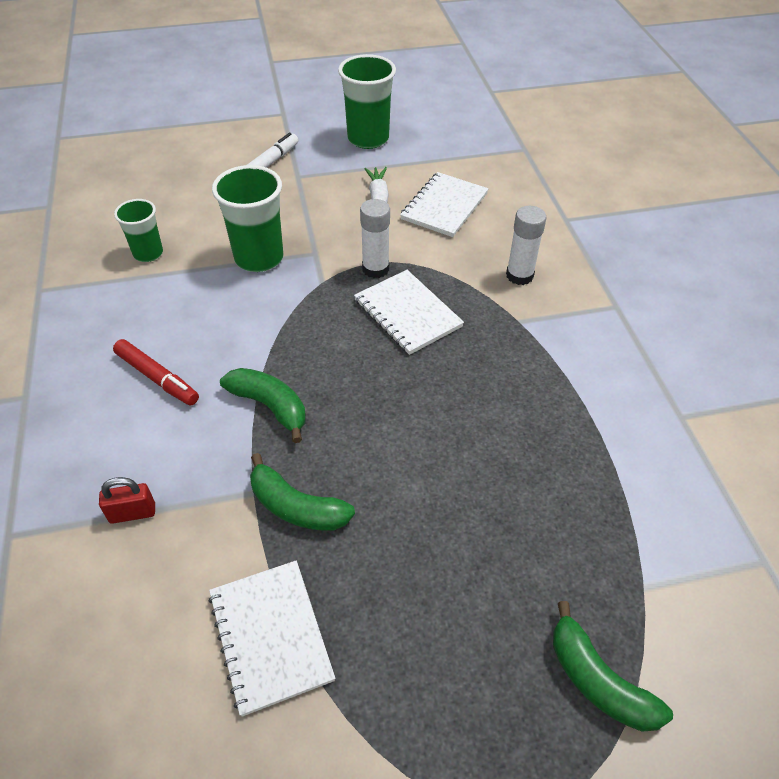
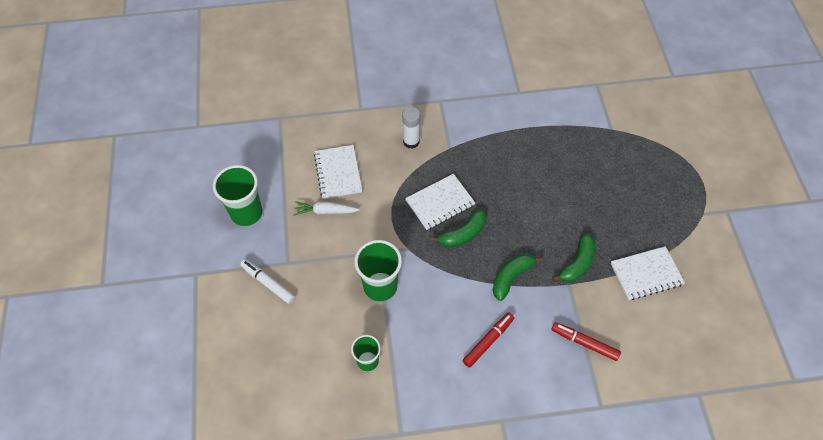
camera: 85 degrees left, 10 degrees up
(132, 513) = (584, 343): red padlock -> red marker
(375, 269) = (398, 217): white glue stick -> none
(444, 206) = (338, 173): white notebook -> white notebook turned 45 degrees clockwise
(598, 680) = (654, 153): green banana -> green banana (463, 234)

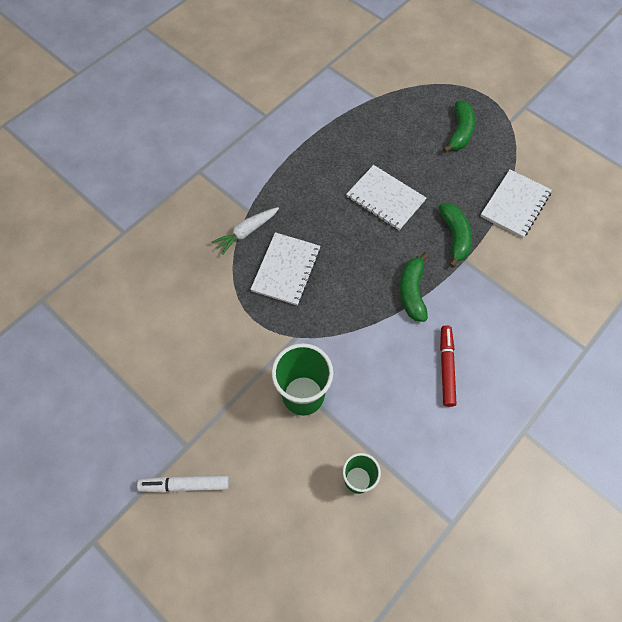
camera: 40 degrees left, 5 degrees up
(246, 213) = (94, 429): green cup -> none
(325, 211) = (179, 362): white carrot -> white carrot (246, 232)
(338, 173) = (157, 313): white notebook -> white notebook (385, 199)
(411, 141) = (205, 230): white glue stick -> none
(463, 234) = (334, 284): green banana -> green banana (459, 132)
(584, 343) = (523, 303): red marker -> none

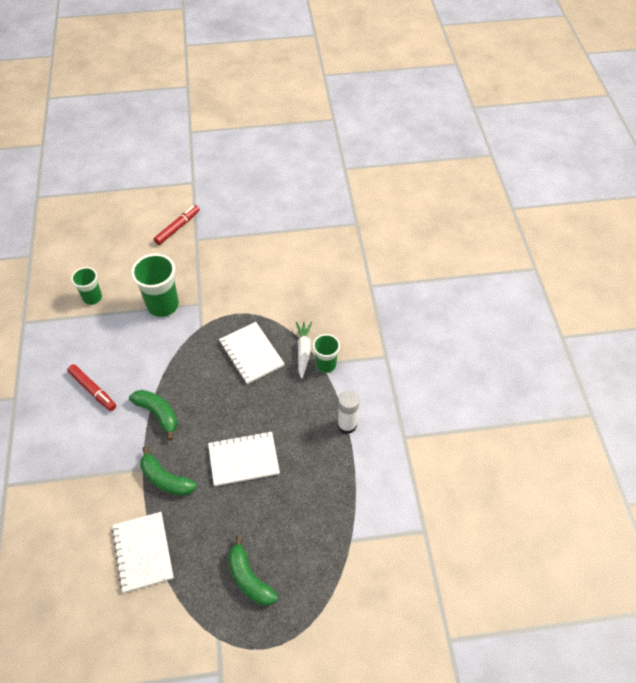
camera: 130 degrees right, 10 degrees down
(185, 485) = (177, 228): white marker -> red marker
(246, 206) = (326, 365): none -> green cup
(290, 155) = (347, 425): none -> white glue stick

